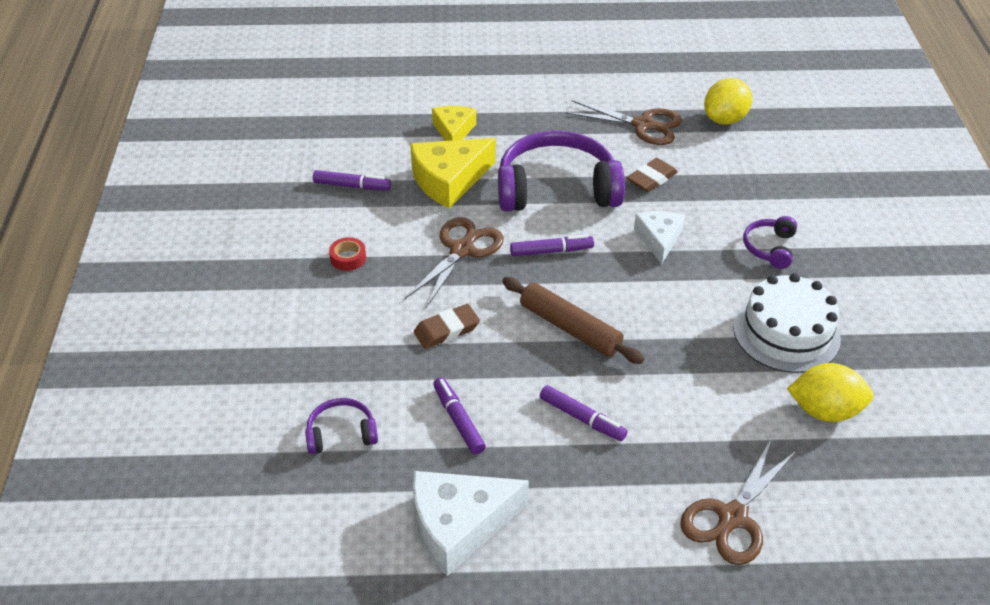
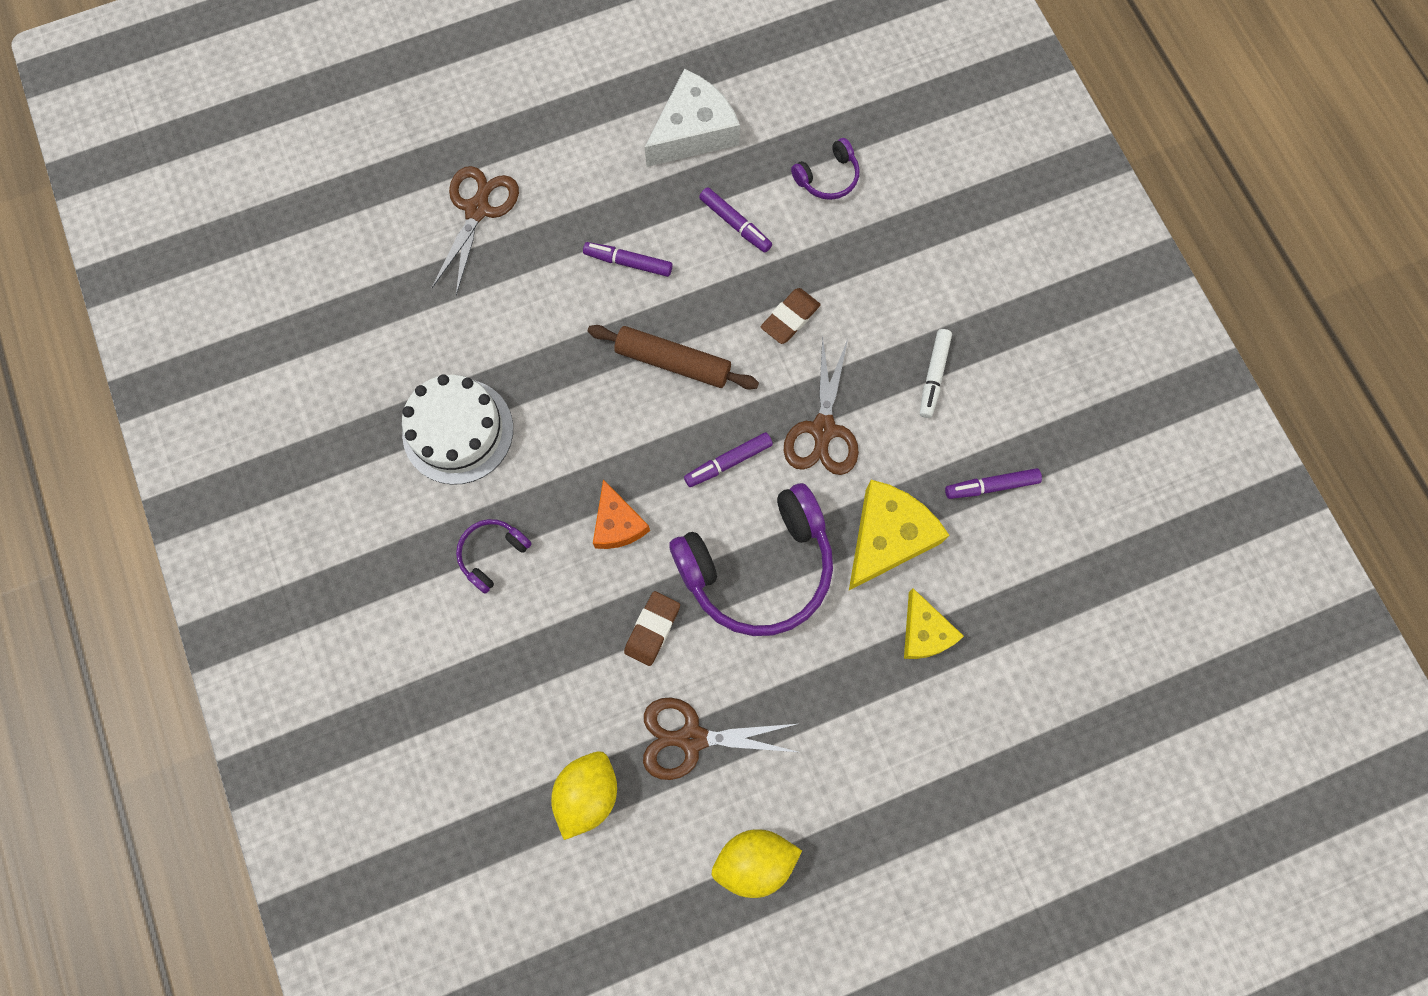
camera: 160 degrees right, 30 degrees up
(348, 258) = (934, 375): red tape -> white marker
(659, 239) = (617, 524): white cheese -> orange cheese
(769, 248) = (492, 554): purple headphones -> purple headphones turned 135 degrees counterclockwise
(824, 411) = (411, 346): yellow lemon -> yellow lemon (754, 860)

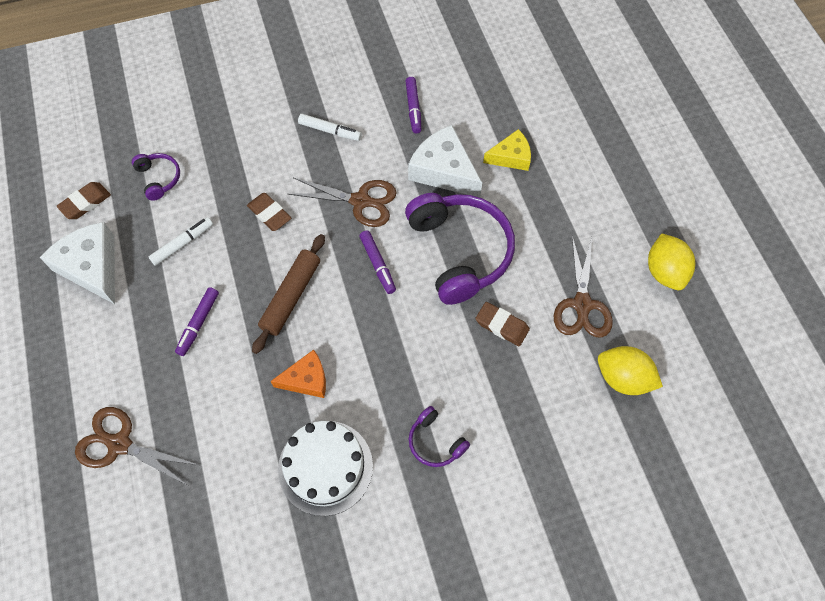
camera: 85 degrees left, 10 degrees down
(617, 524) = (418, 345): orange cheese -> orange cheese (306, 379)
(735, 223) = (182, 244): purple marker -> white marker
(782, 103) = (85, 203): none -> brown eraser
(888, 537) = (443, 170): yellow cheese -> white cheese

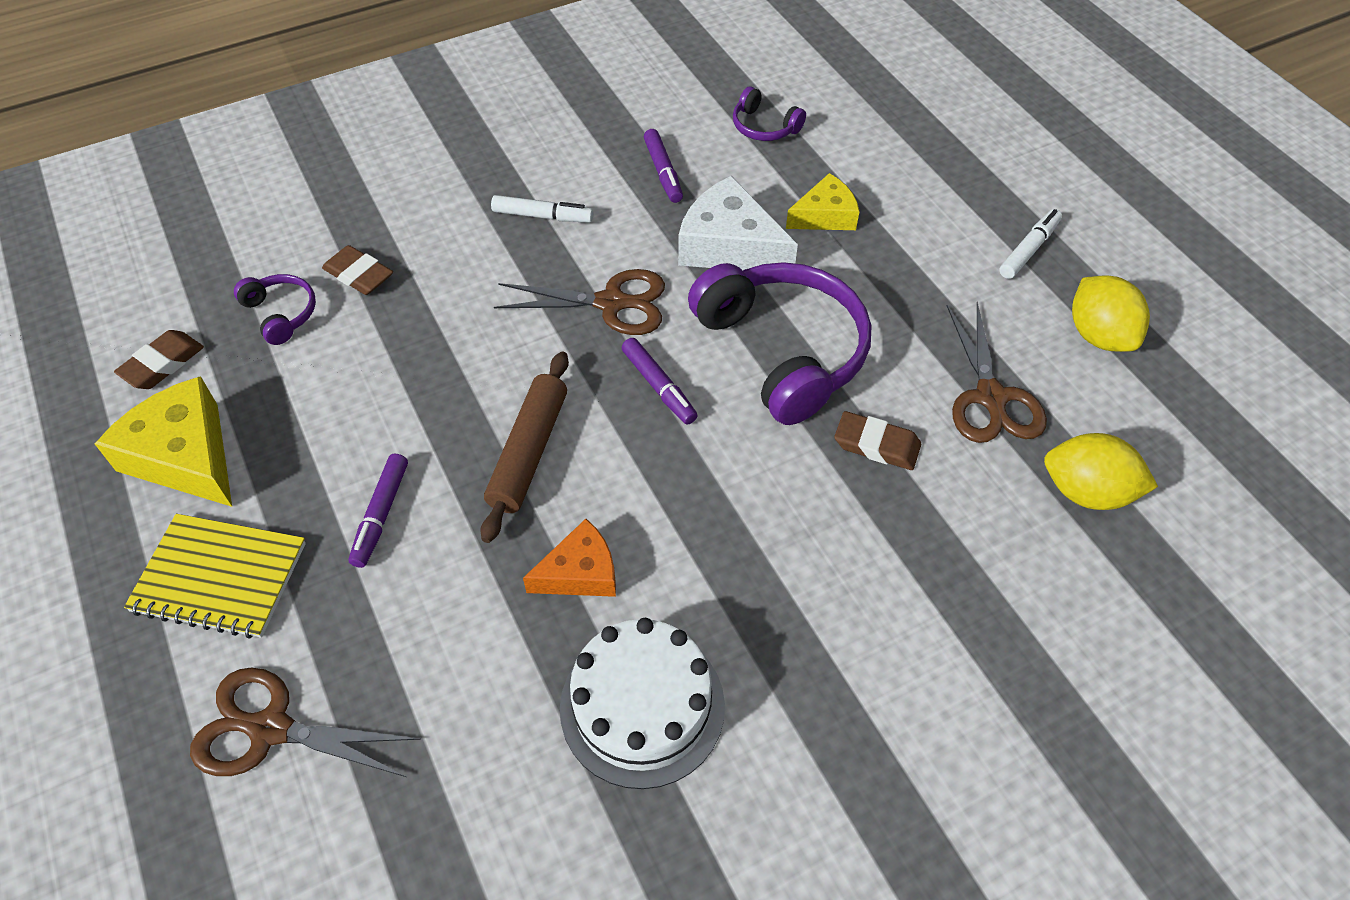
camera: 10 degrees left, 10 degrees down
(92, 267) = (185, 456): white cheese -> yellow cheese
(103, 348) = (219, 577): none -> yellow notebook
(182, 244) = (334, 401): white marker -> white marker (1028, 250)
(269, 214) = (470, 339): brown eraser -> brown eraser (359, 275)
(435, 442) = (817, 635): purple headphones -> purple headphones (764, 127)

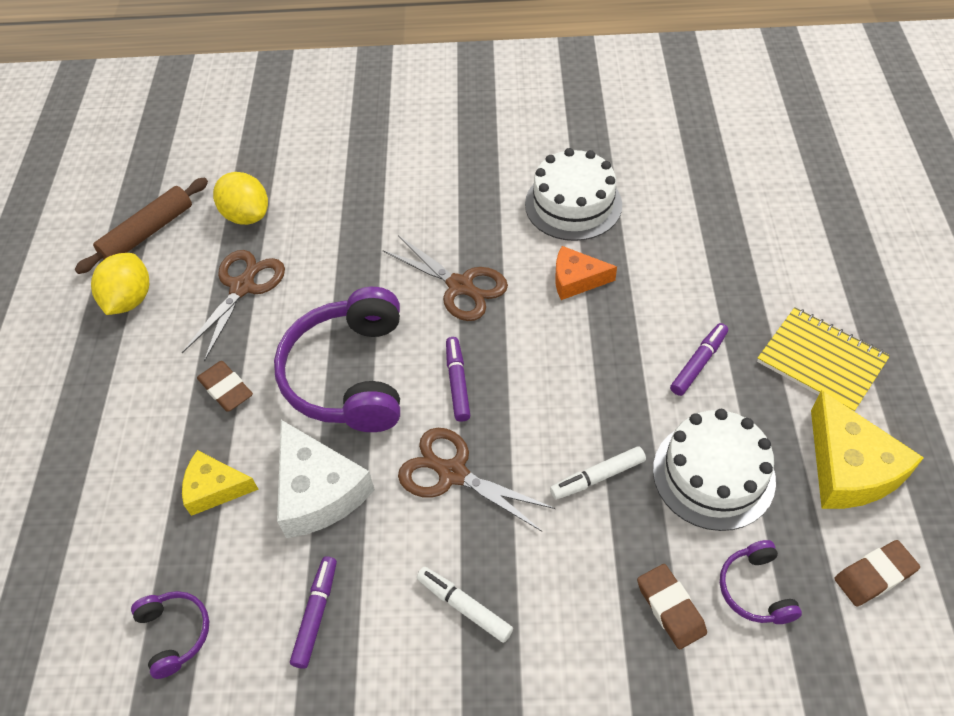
camera: 150 degrees left, 0 degrees up
(271, 729) = (790, 262): brown scissors -> brown scissors (460, 286)
(339, 396) = (713, 474): none -> white cake
(529, 452) = (577, 369): brown rolling pin -> brown rolling pin (147, 232)
(876, 445) = (341, 285): brown eraser -> brown eraser (226, 389)
(1028, 250) = (97, 384): white marker -> white marker (598, 477)

